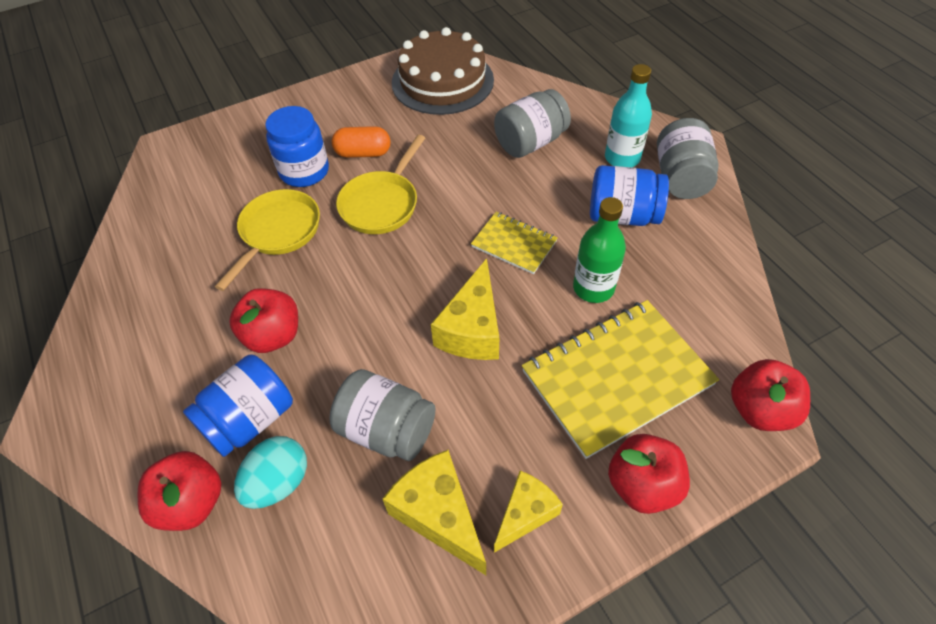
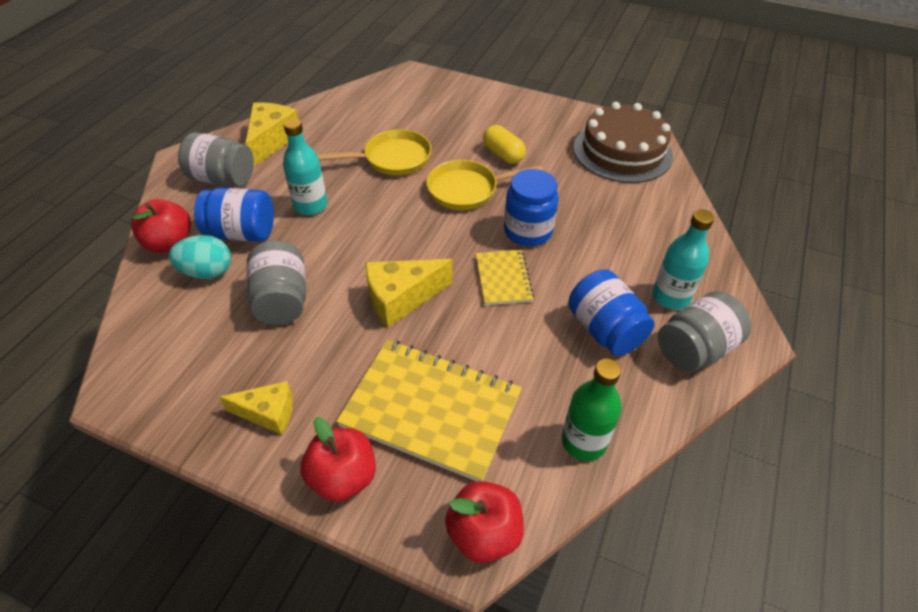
camera: 50 degrees right, 5 degrees down
(273, 336) = (310, 205): red apple -> turquoise bottle
(304, 171) = (456, 139): blue jar -> blue jar (528, 231)
(363, 153) = (503, 154): orange capsule -> yellow capsule
(439, 515) = (236, 364): yellow cheese -> yellow cheese (271, 141)
(530, 142) = (618, 232): grey jar -> grey jar (223, 179)
(593, 288) = (507, 349): green bottle -> green bottle (583, 441)

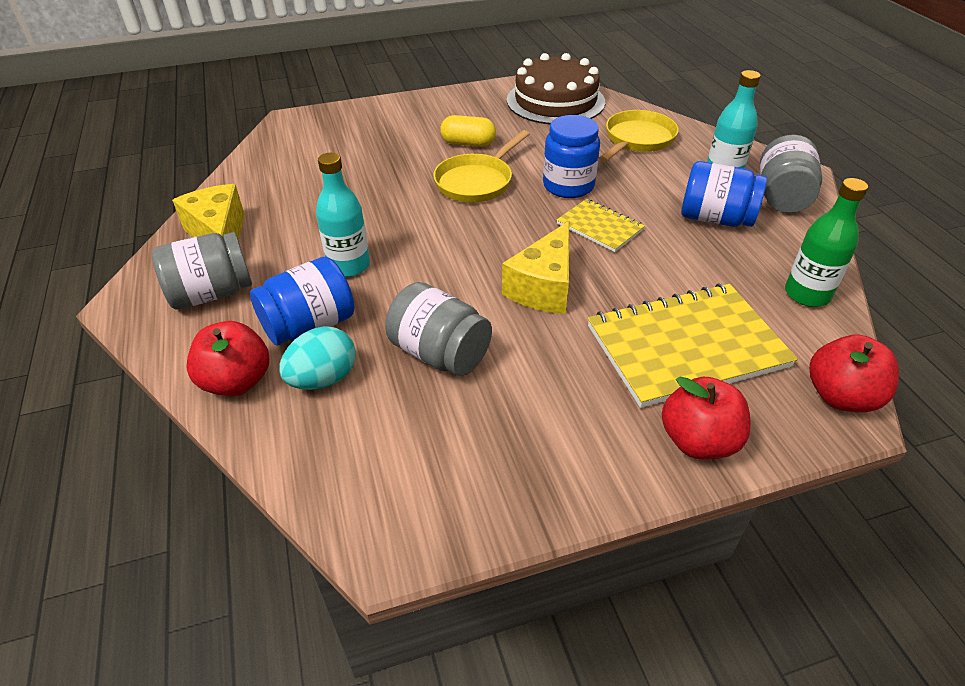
camera: 40 degrees left, 5 degrees down
(268, 413) = (566, 445): yellow cheese -> none
(393, 159) = (374, 191): yellow pan -> yellow pan (637, 140)

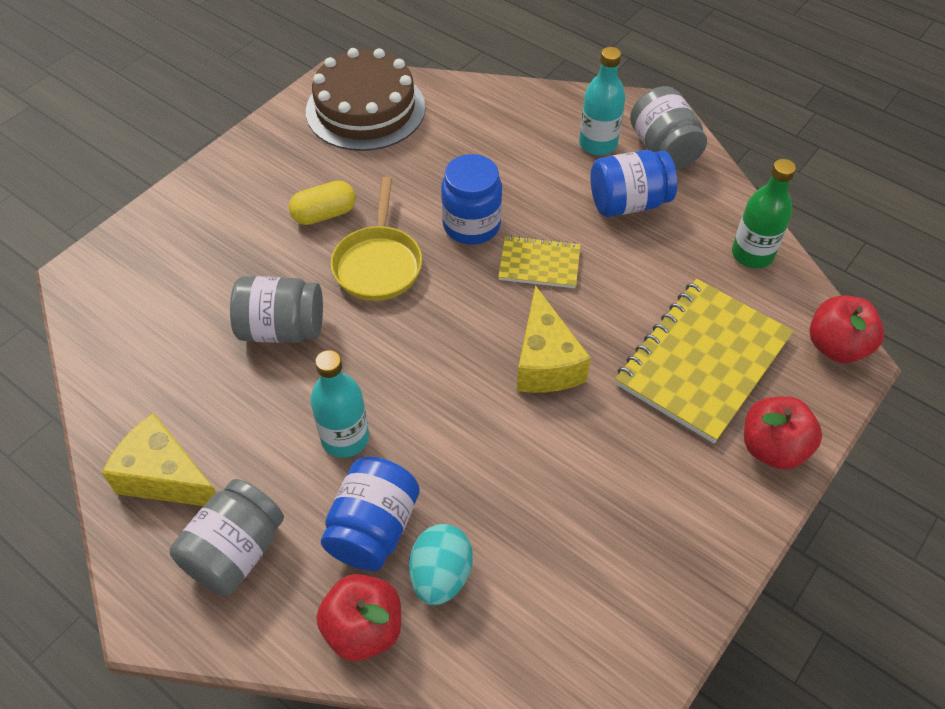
camera: 35 degrees left, 10 degrees up
(440, 353) = (518, 486): grey jar -> grey jar (282, 329)
(637, 140) = (489, 131): yellow pan -> none

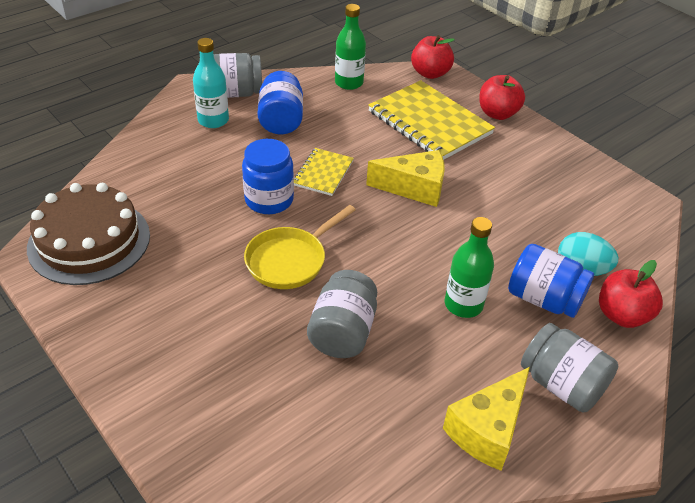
camera: 80 degrees left, 10 degrees down
(324, 214) = (215, 287): yellow capsule -> none
(345, 438) = (463, 304): turquoise bottle -> green bottle
(378, 264) = (290, 260): yellow pan -> yellow pan turned 120 degrees clockwise

